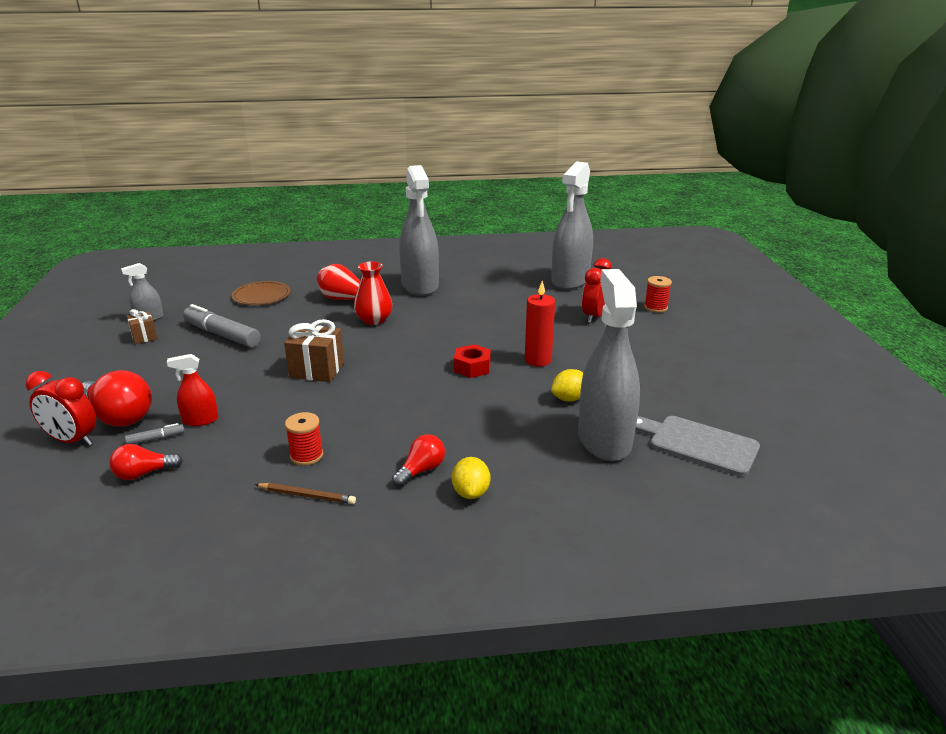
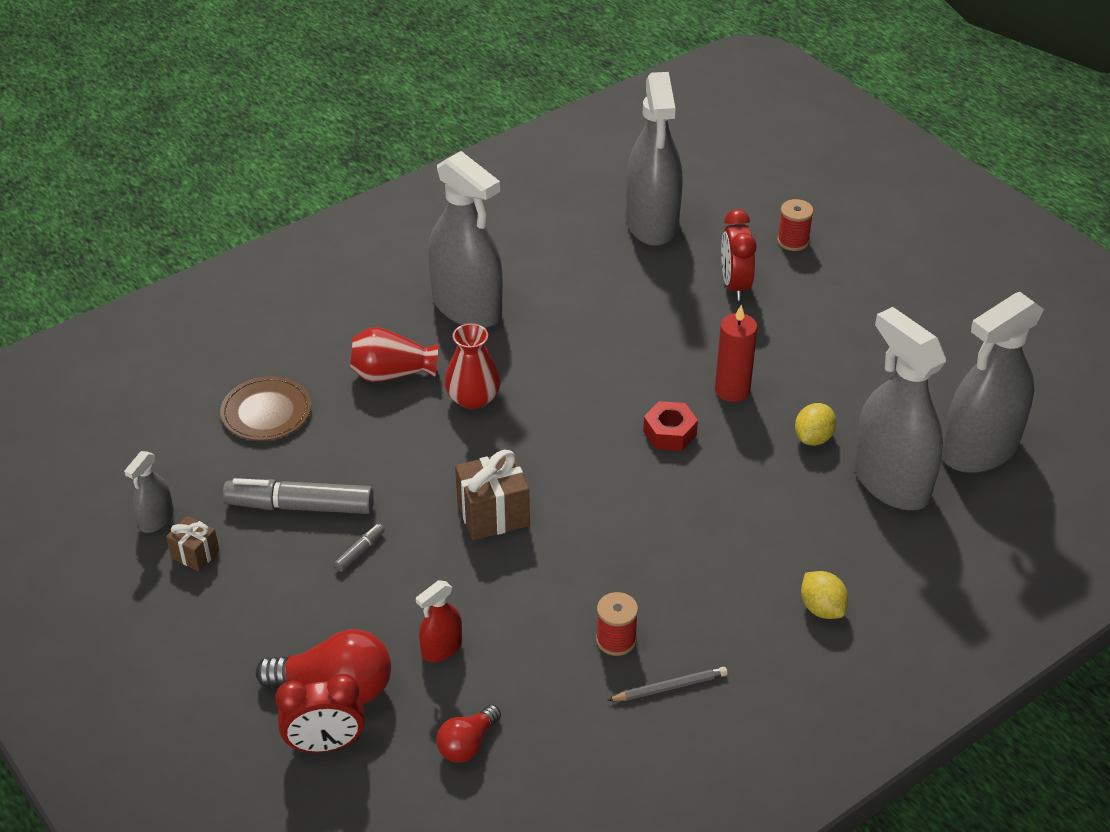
camera: 30 degrees left, 15 degrees up
(156, 438) = (422, 696): grey marker -> grey marker (360, 551)
(307, 495) = (670, 687): brown pencil -> grey pencil
(421, 470) = (750, 604): red light bulb -> none
(697, 444) = (979, 449): grey cutting board -> grey spray bottle

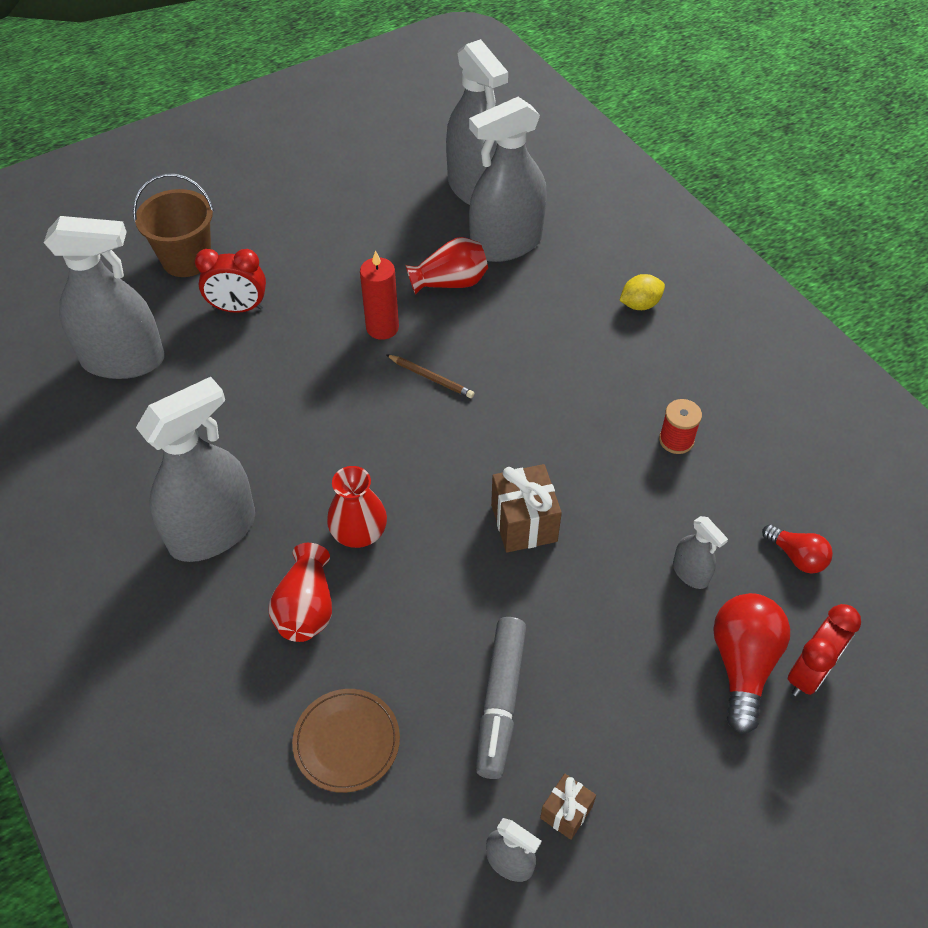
camera: 85 degrees left, 10 degrees up
(325, 744) = (809, 673): red clock -> red clock turned 45 degrees clockwise
(360, 551) = (567, 642): grey marker -> none
(441, 648) = (690, 573): red spray bottle -> grey spray bottle
(669, 433) = (431, 378): red nut -> brown pencil
(670, 687) = (724, 408): grey pencil -> none
(793, 241) = (186, 259): red spool -> brown bucket
(813, 438) = (450, 282): yellow lemon -> red vase

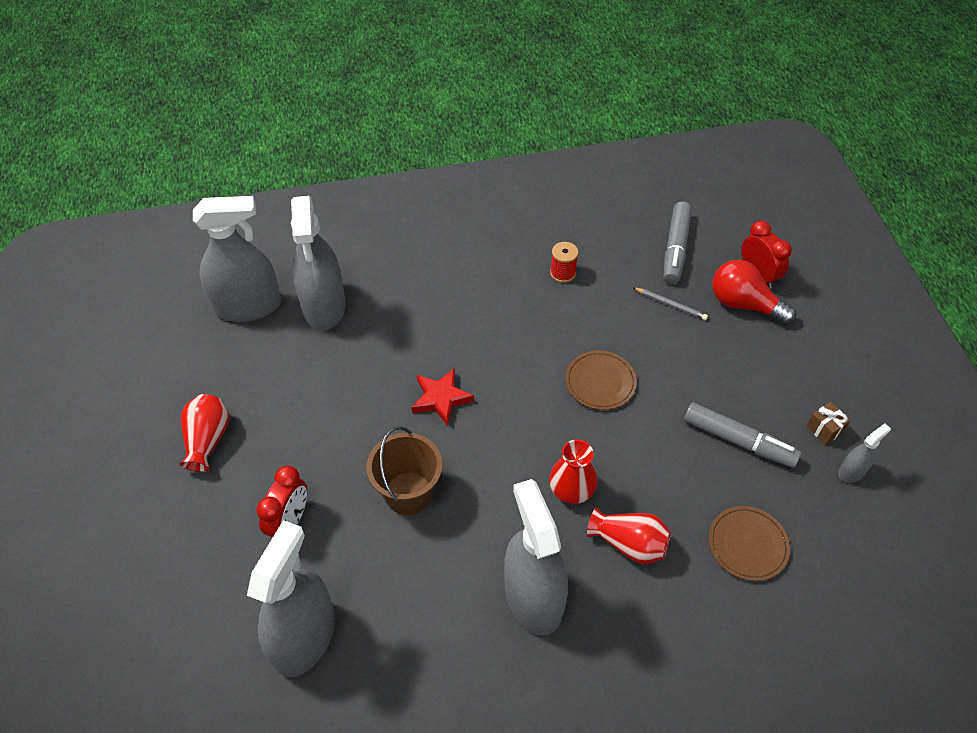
camera: 70 degrees left, 0 degrees up
(186, 259) = (200, 553): brown bucket -> brown bucket (408, 493)
(382, 328) = (371, 417): red candle -> none
(431, 378) = (441, 398): brown pencil -> red star
(450, 282) = (346, 356): red vase -> red vase (208, 440)
(524, 523) = (600, 382): brown gift -> brown plate
(640, 304) = (431, 248): yellow lemon -> none
(690, 573) = (670, 305): grey spray bottle -> grey pencil
(796, 556) = (675, 249): red light bulb -> grey marker

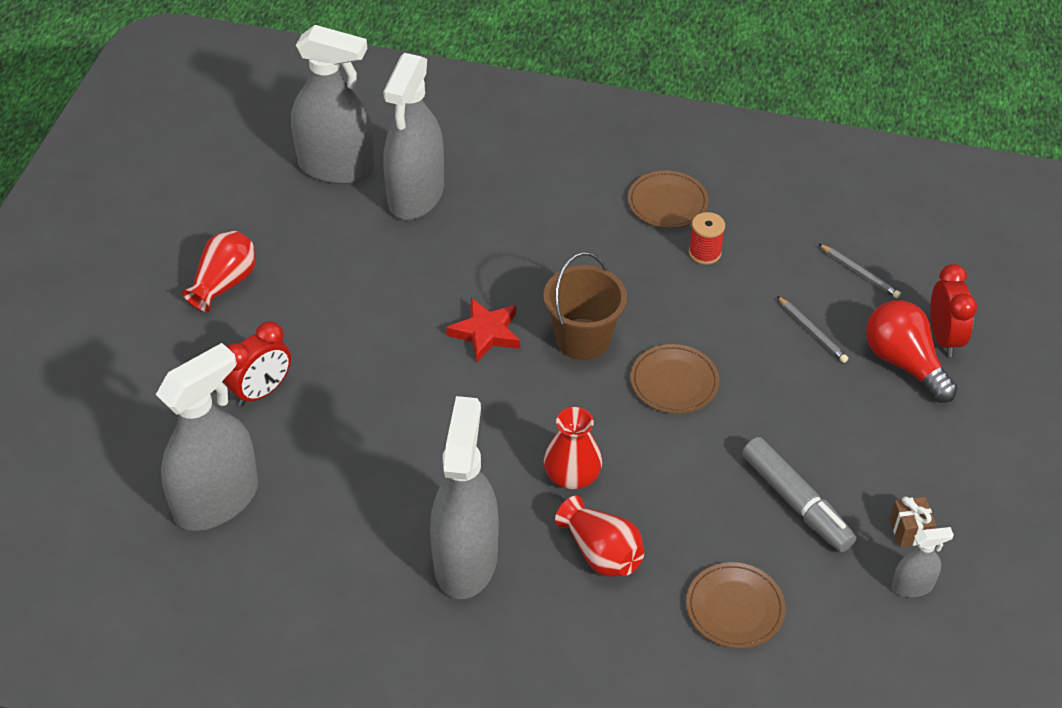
camera: 25 degrees right, 5 degrees down
(408, 493) = (396, 411): brown bucket -> brown bucket (583, 339)
(514, 244) = (667, 202): none -> brown plate
(675, 249) = (860, 273): grey marker -> grey pencil

